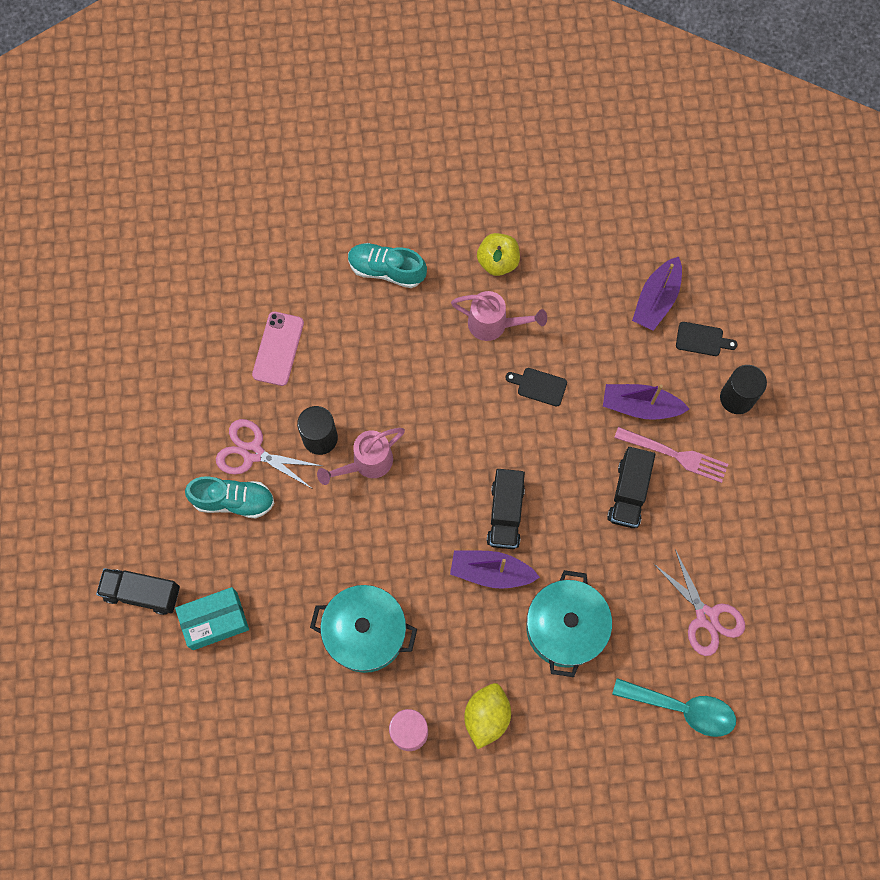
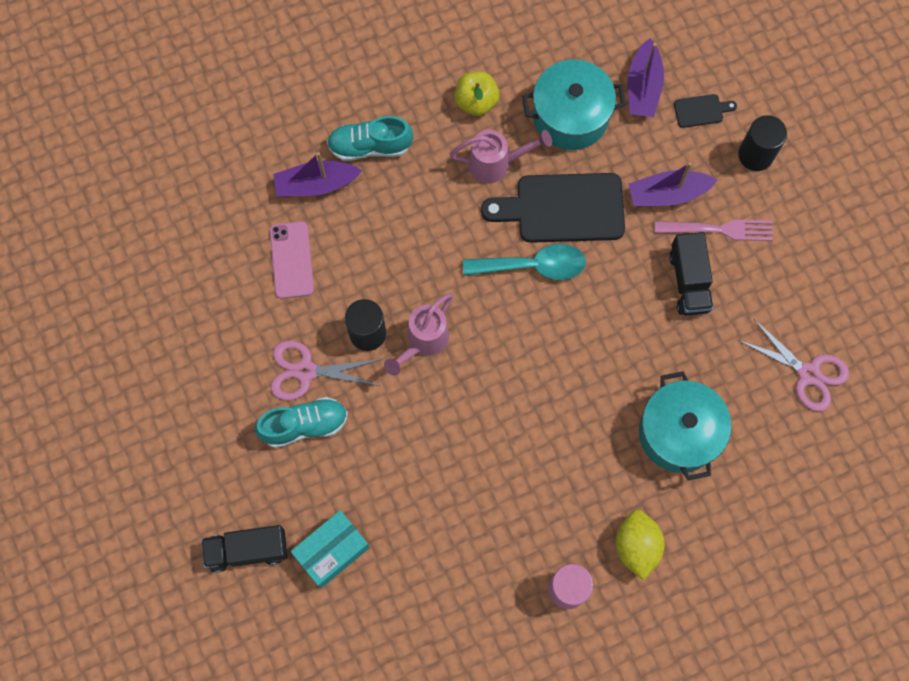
camera: 20 degrees left, 0 degrees up
(365, 633) = (486, 508): turquoise pot -> turquoise pot (570, 116)
(491, 572) = (586, 404): purple boat -> purple boat (316, 184)
(505, 514) = (578, 343): black truck -> none
(539, 386) = (563, 208): black cutting board -> black cutting board, size x2.26
(683, 708) = (820, 469): turquoise spoon -> turquoise spoon (533, 266)

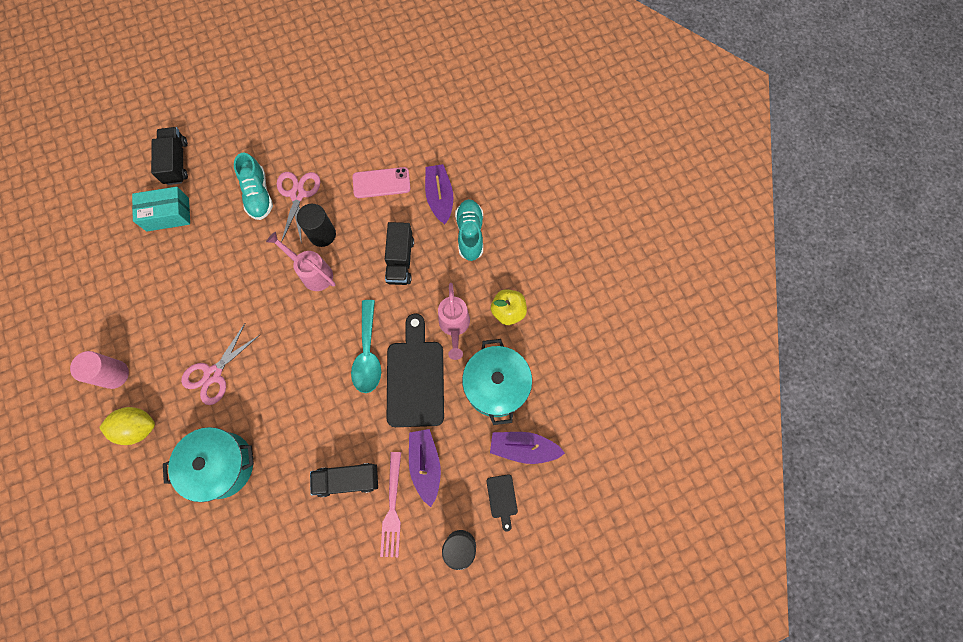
camera: 90 degrees right, 0 degrees up
(332, 551) = (168, 214): turquoise box -> turquoise box turned 60 degrees counterclockwise
(406, 231) = (400, 260): none -> black truck
(808, 374) = (259, 580): pink scissors -> pink scissors (213, 374)

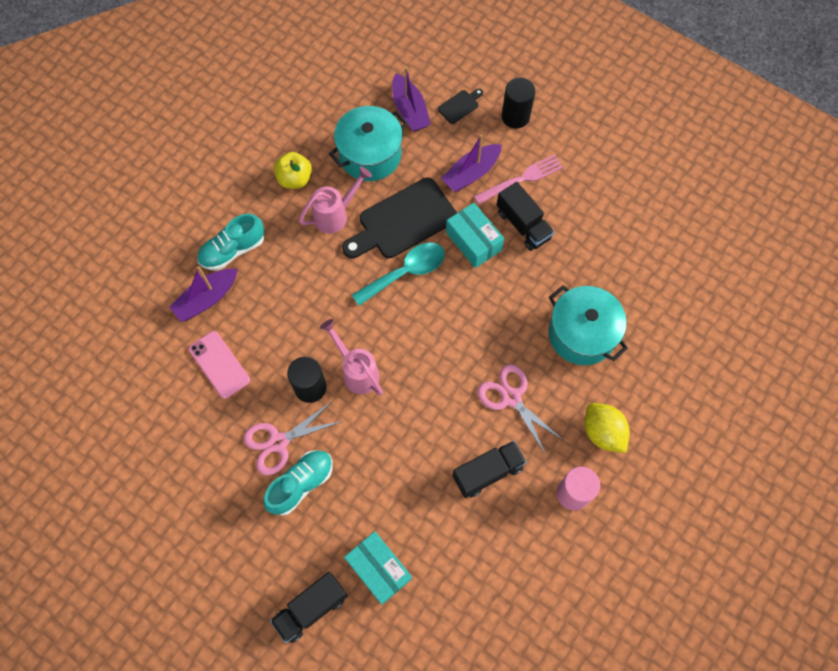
camera: 120 degrees left, 5 degrees down
(213, 374) = (511, 397): pink scissors -> pink scissors turned 135 degrees counterclockwise
(312, 273) = (356, 371): pink watering can -> pink watering can turned 135 degrees clockwise
(360, 426) = (473, 241): none -> turquoise box
(400, 260) = (296, 297): black truck -> black truck (488, 472)

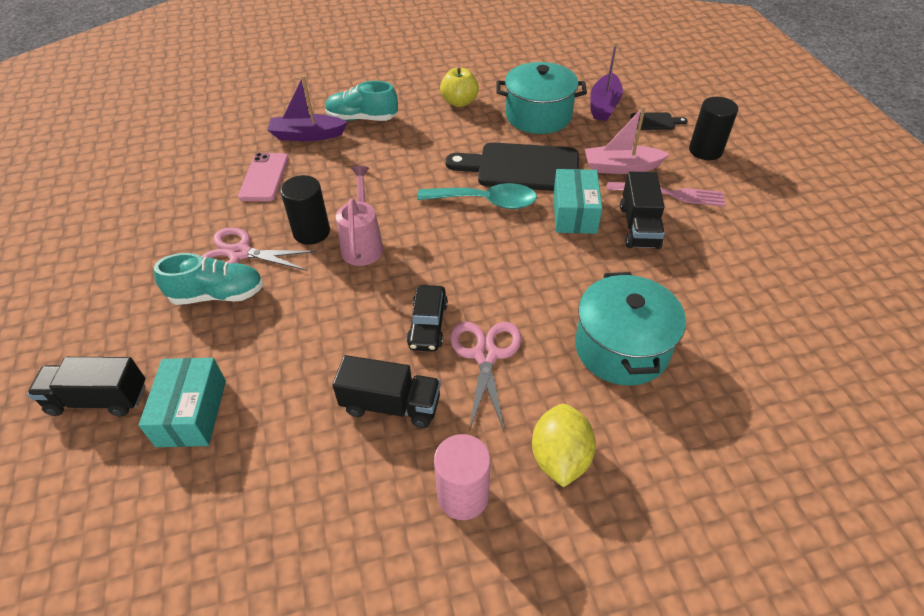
camera: 40 degrees right, 20 degrees down
(336, 215) = (467, 137): pink watering can -> none
(458, 402) = (428, 324): none -> black car
(471, 173) = (621, 167): purple boat -> pink boat

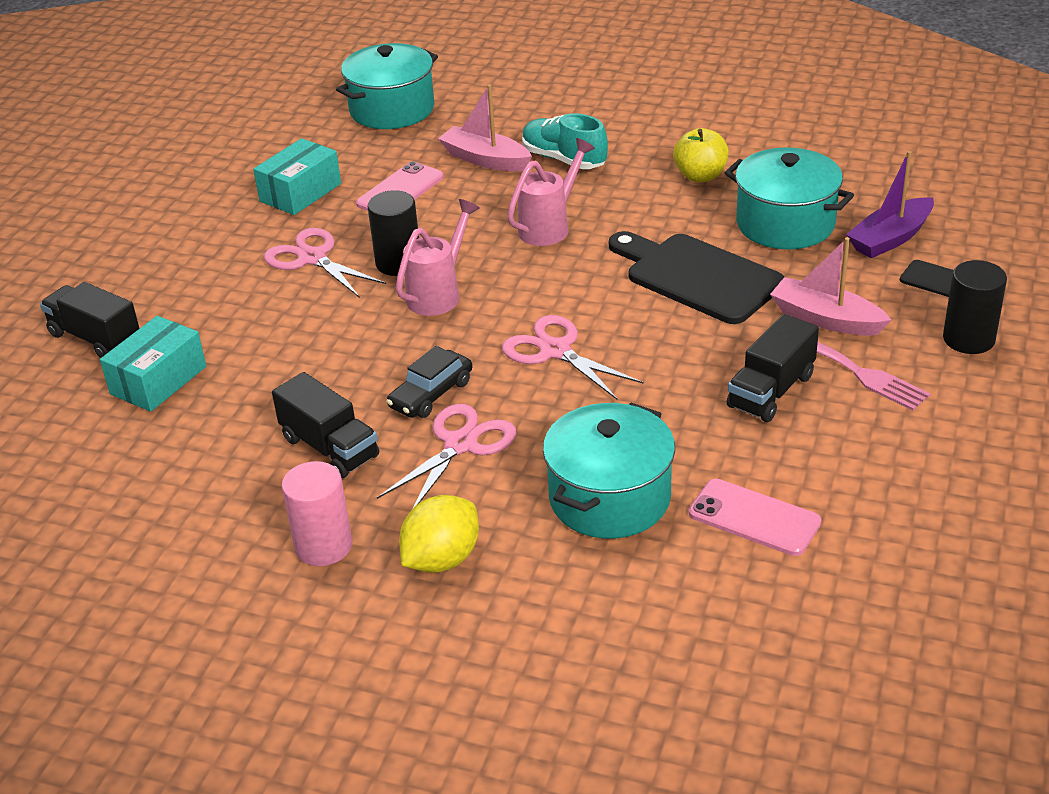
camera: 35 degrees right, 10 degrees down
(205, 121) = (392, 109): none -> turquoise pot
(218, 295) = (260, 289): turquoise shoe -> none
(307, 135) = (485, 159): purple boat -> pink boat
(395, 167) = (550, 226): none -> pink watering can
(482, 254) = (555, 351): none -> pink scissors
(486, 202) = (615, 299): turquoise spoon -> none
(574, 213) = (707, 348): turquoise box -> turquoise box (300, 192)
(717, 319) = (754, 518): none -> pink phone

